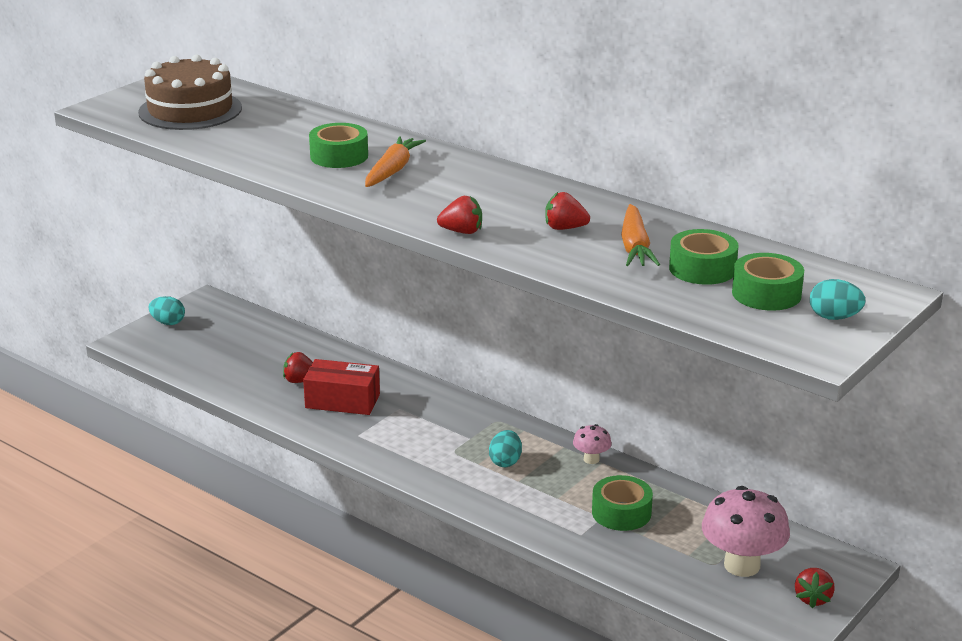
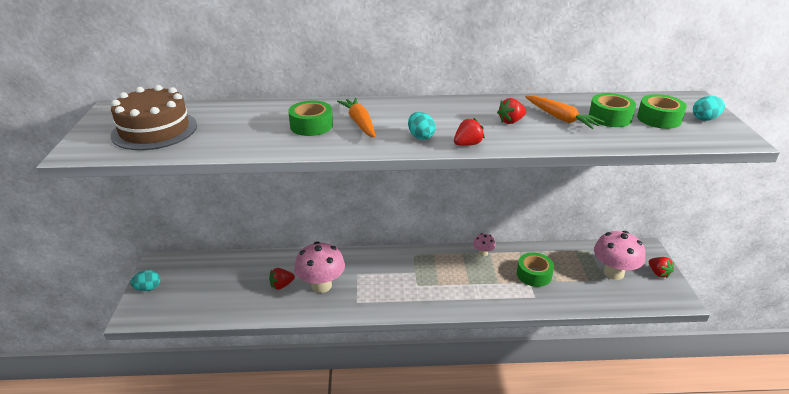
camera: 40 degrees left, 5 degrees up
(342, 401) = (321, 285): red box -> pink mushroom
(505, 462) = (449, 276): turquoise egg -> turquoise egg (421, 137)

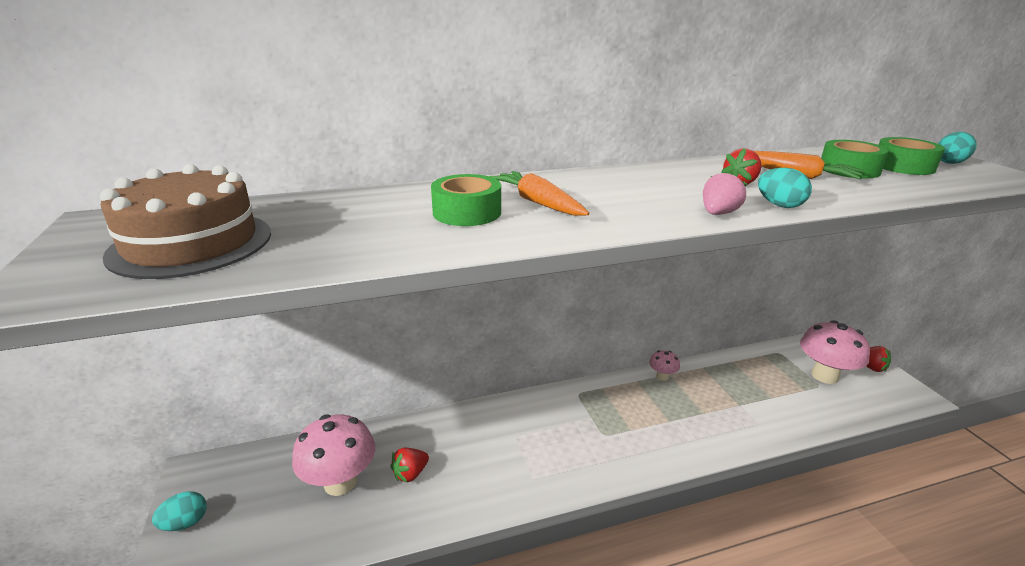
camera: 15 degrees left, 5 degrees down
(321, 285) = (471, 462): pink mushroom -> pink mushroom (340, 482)
(421, 137) = (643, 211): turquoise egg -> turquoise egg (779, 205)
(467, 144) = (718, 213): red strawberry -> pink strawberry
(534, 274) = (738, 394): green tape -> none

